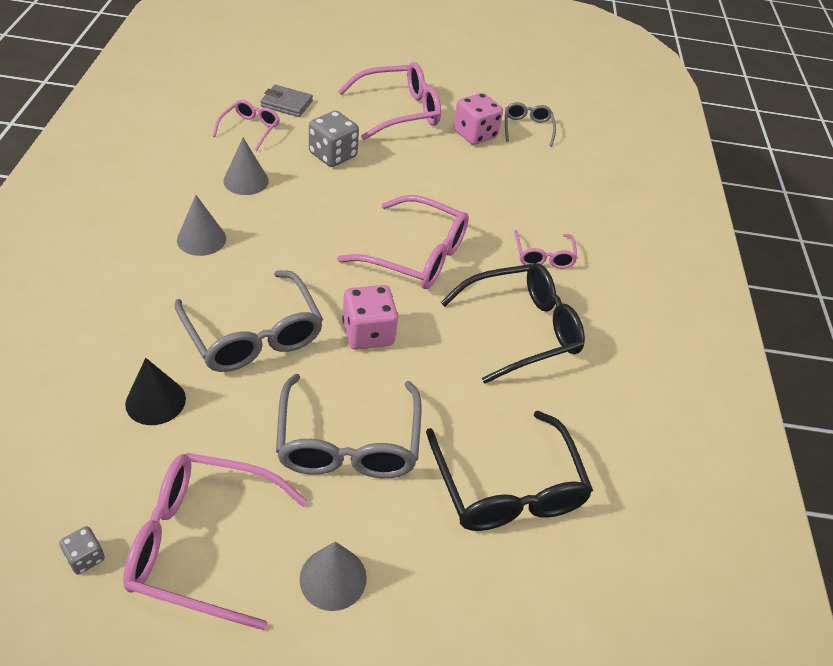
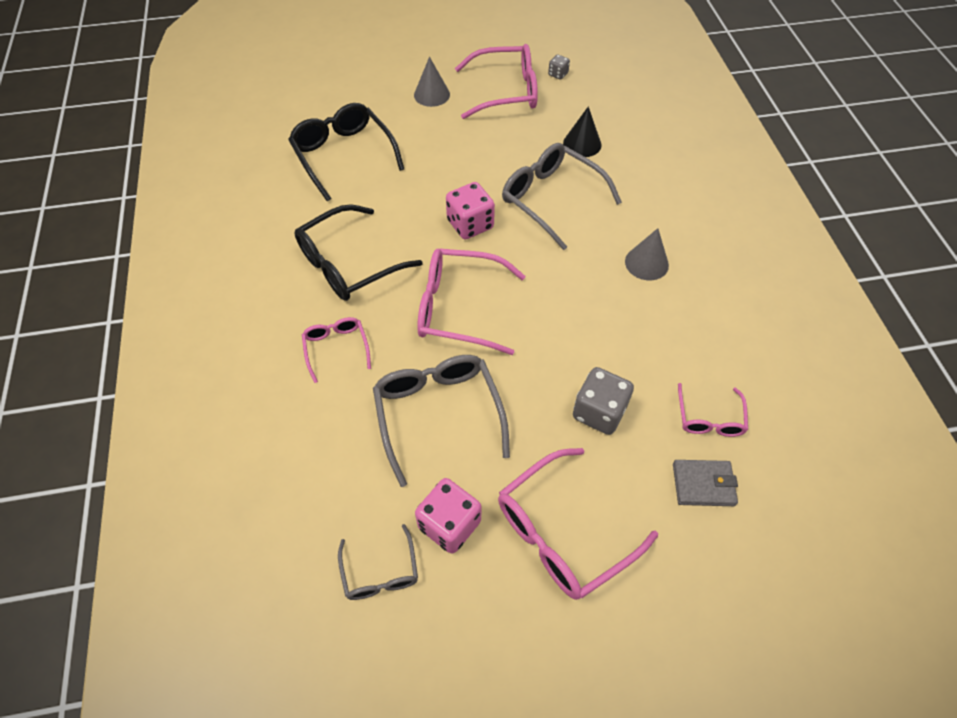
camera: 170 degrees right, 10 degrees up
(246, 181) = (659, 340): grey cone -> none
(348, 443) = (452, 153): grey glasses -> grey glasses (438, 413)

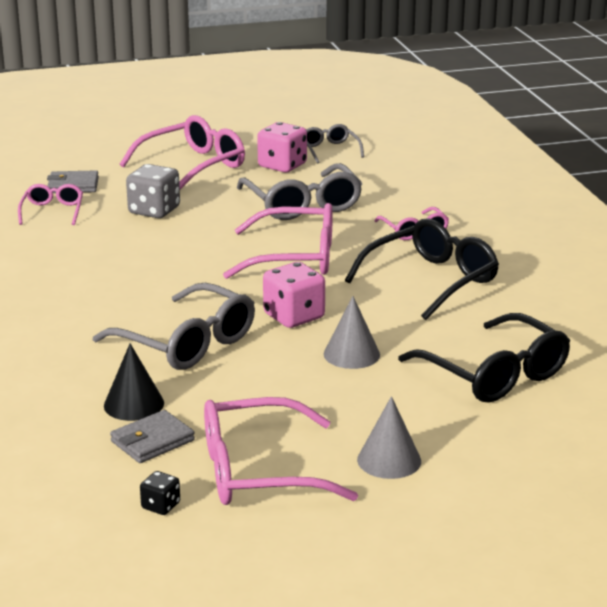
camera: 175 degrees right, 30 degrees down
(558, 74) = (161, 506): grey dice -> black dice
(567, 115) = (152, 441): none -> grey wallet
(646, 263) = (76, 295): grey cone -> grey cone (351, 354)

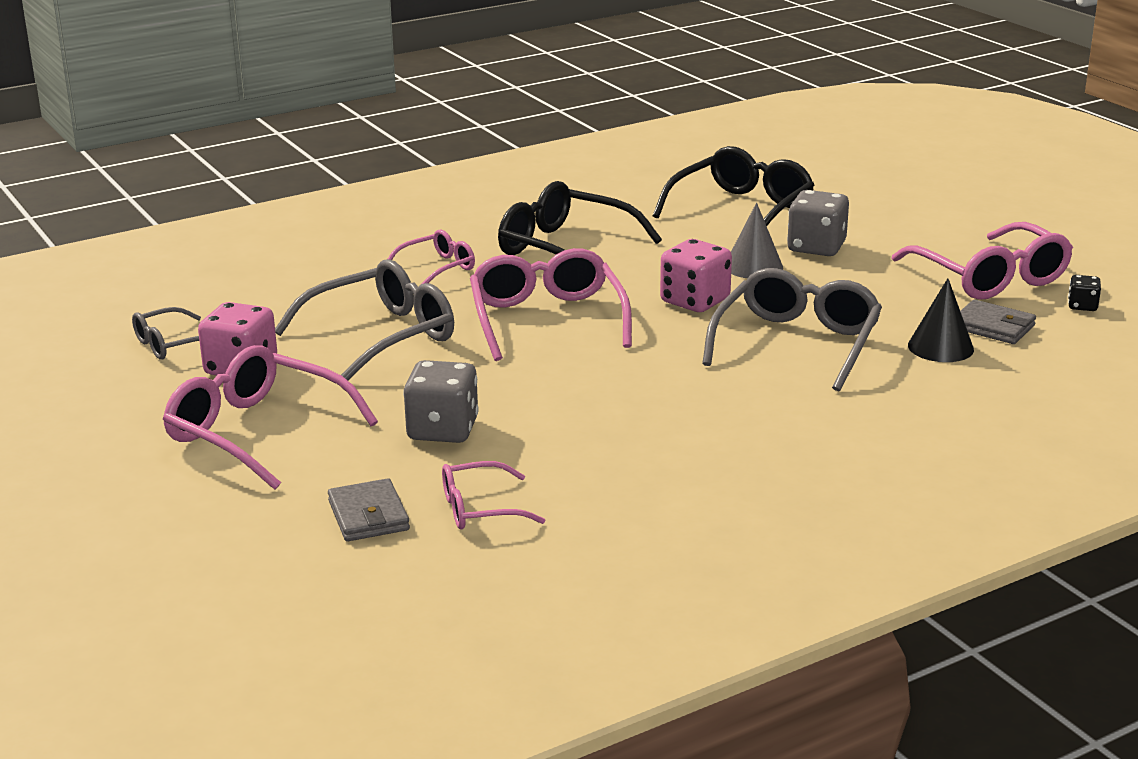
camera: 105 degrees left, 0 degrees up
(381, 394) = (816, 247): none -> grey dice
(389, 460) = (919, 234): grey cone -> none

